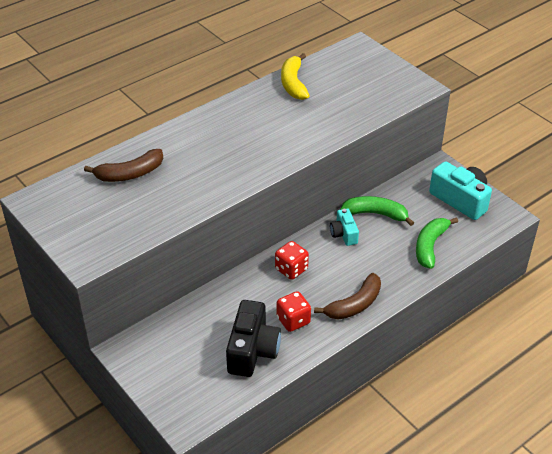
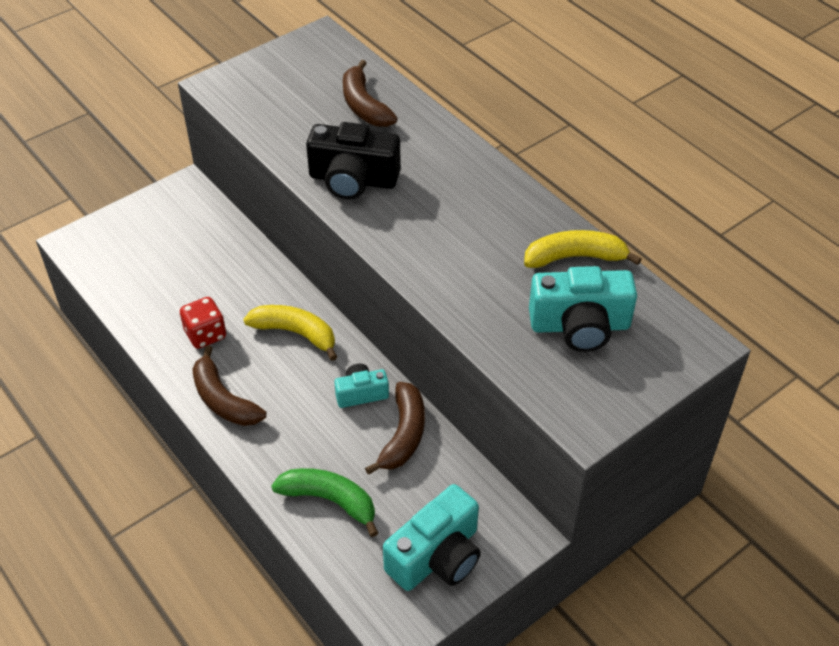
camera: 90 degrees right, 5 degrees up
(252, 350) = (164, 296): black camera -> black camera (353, 179)
(291, 269) = (296, 333): red dice -> yellow banana
(349, 85) = (580, 326): none -> turquoise camera
(376, 214) = (403, 435): green banana -> brown banana

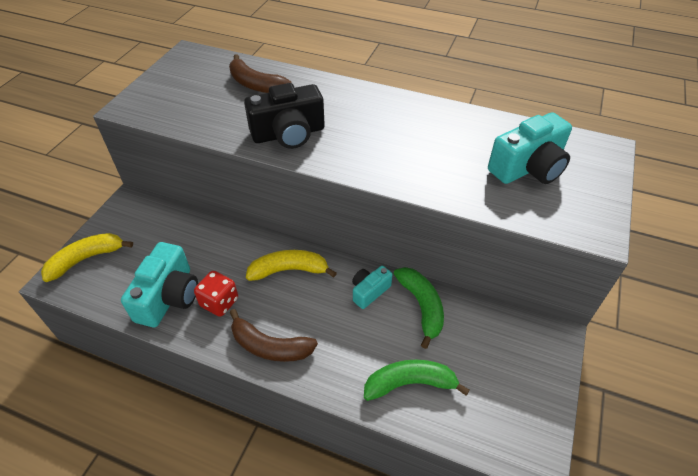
camera: 30 degrees left, 0 degrees up
(403, 435) = (421, 307): brown banana -> green banana
(437, 556) = (516, 384): turquoise camera -> turquoise camera (169, 297)
(575, 257) = (483, 127): yellow banana -> yellow banana (86, 259)

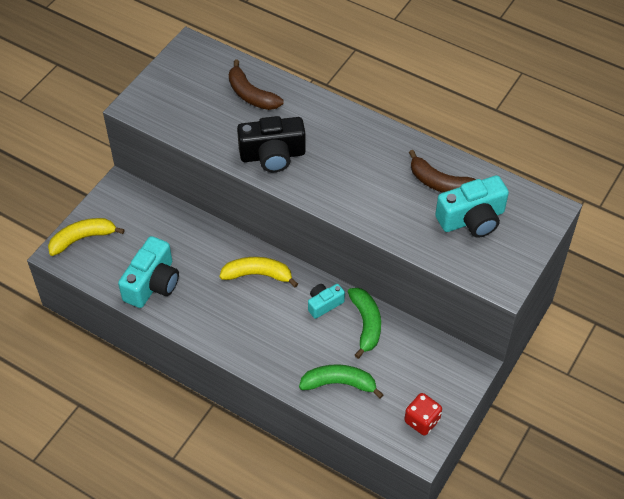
camera: 10 degrees right, 5 degrees up
(219, 302) = (194, 295): red dice -> red dice (422, 421)
(270, 346) = (232, 337): brown banana -> brown banana (440, 183)

